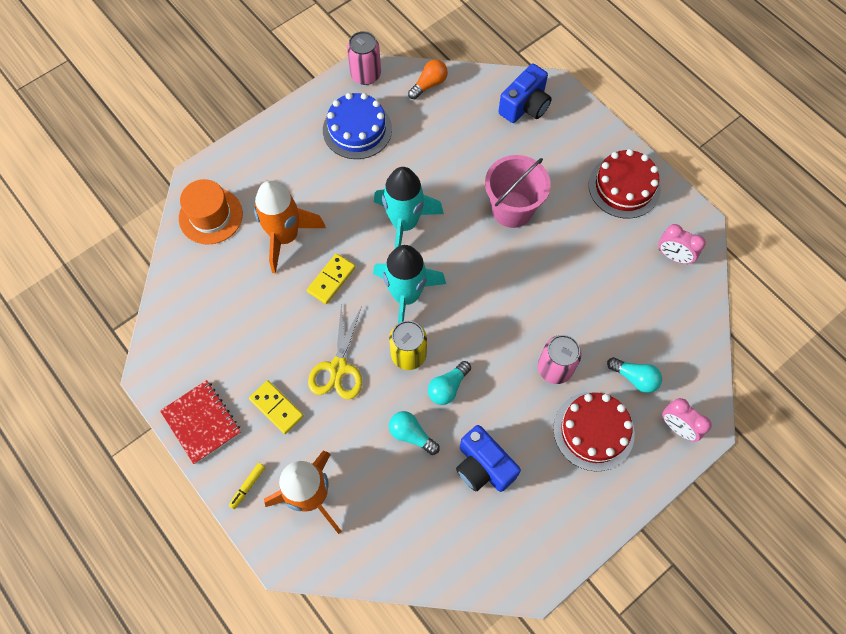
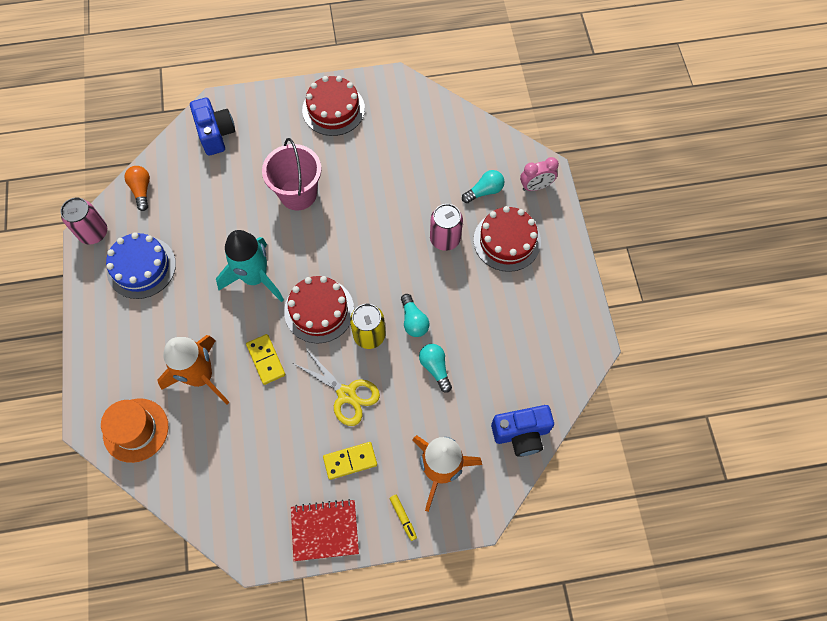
camera: 60 degrees left, 0 degrees up
(406, 296) = (319, 310): turquoise rocket -> red cake
(411, 435) = (435, 368): turquoise light bulb -> turquoise light bulb turned 90 degrees clockwise
(483, 466) = (490, 330): blue camera -> blue camera (521, 434)
(673, 256) = (409, 112): pink clock -> none

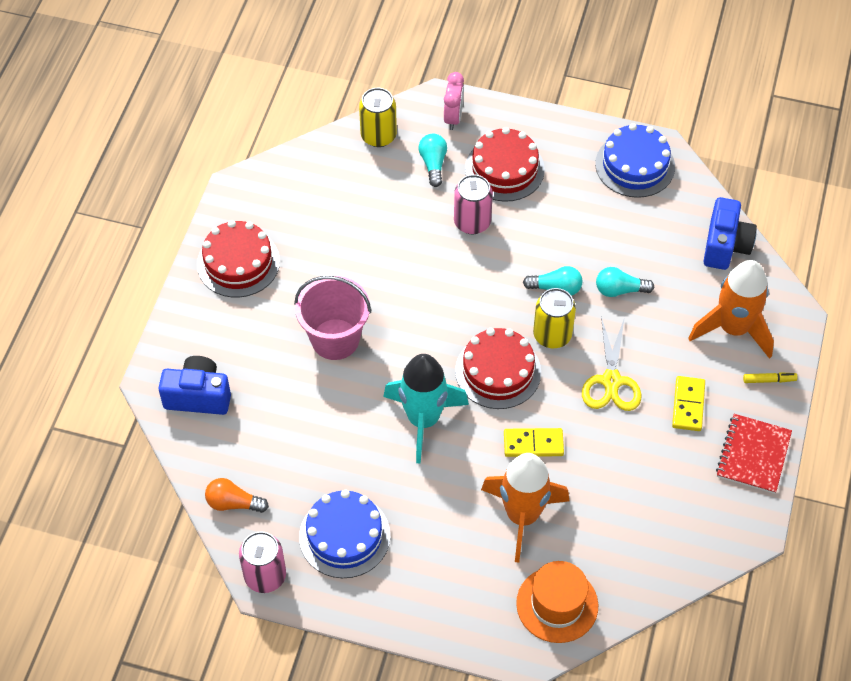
camera: 65 degrees left, 10 degrees down
(346, 394) = (611, 381): yellow scissors -> yellow scissors turned 120 degrees clockwise
(490, 145) = (378, 136): none -> yellow can
(564, 333) = (635, 165): none -> blue cake

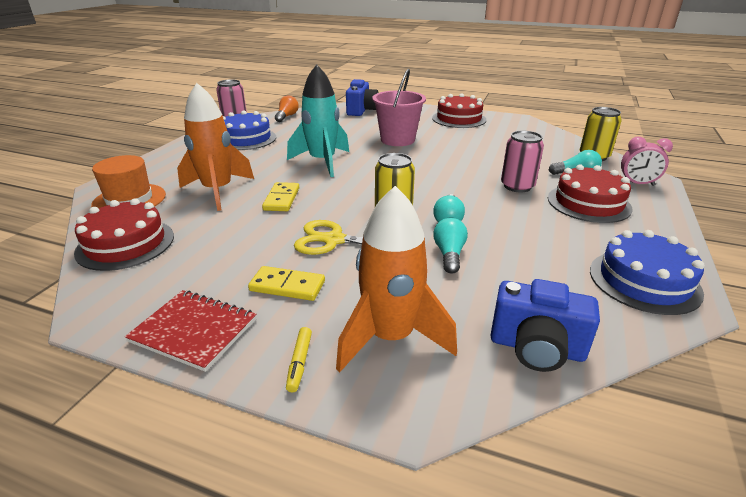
camera: 95 degrees right, 25 degrees down
(498, 371) = (358, 189): red cake -> red cake (125, 244)

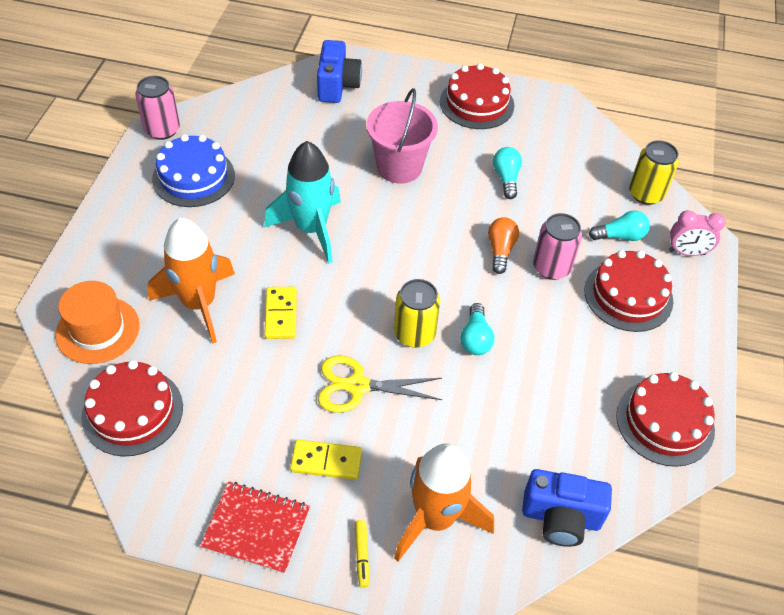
camera: 10 degrees left, 20 degrees up
(287, 116) = (233, 109): orange light bulb -> orange light bulb (500, 250)
(449, 254) = (480, 399): turquoise light bulb -> turquoise light bulb (506, 178)
(644, 281) = (665, 422): blue cake -> red cake

